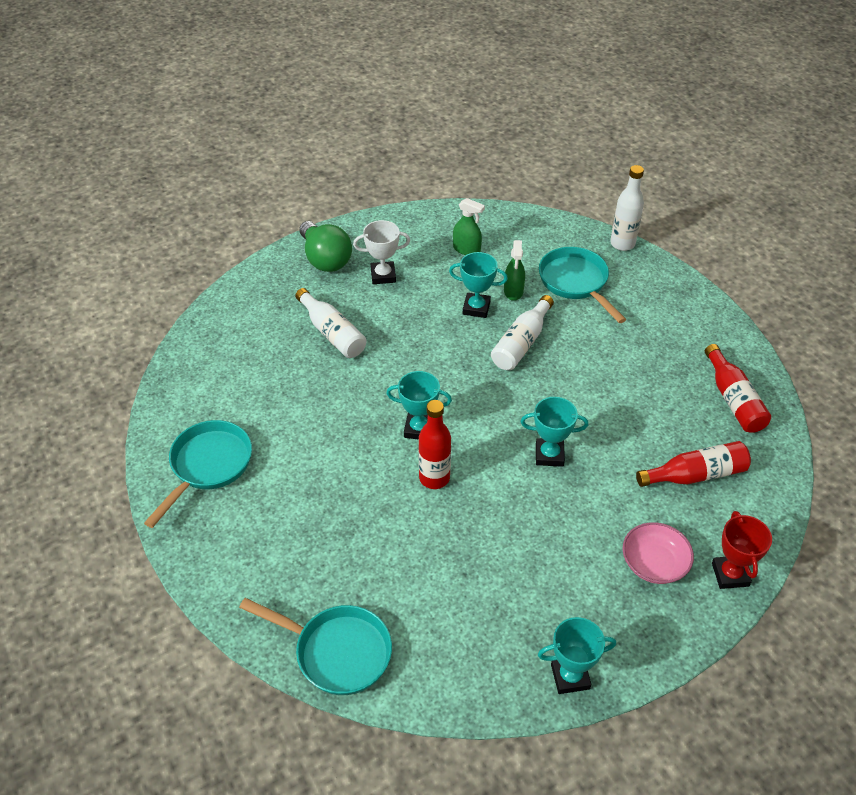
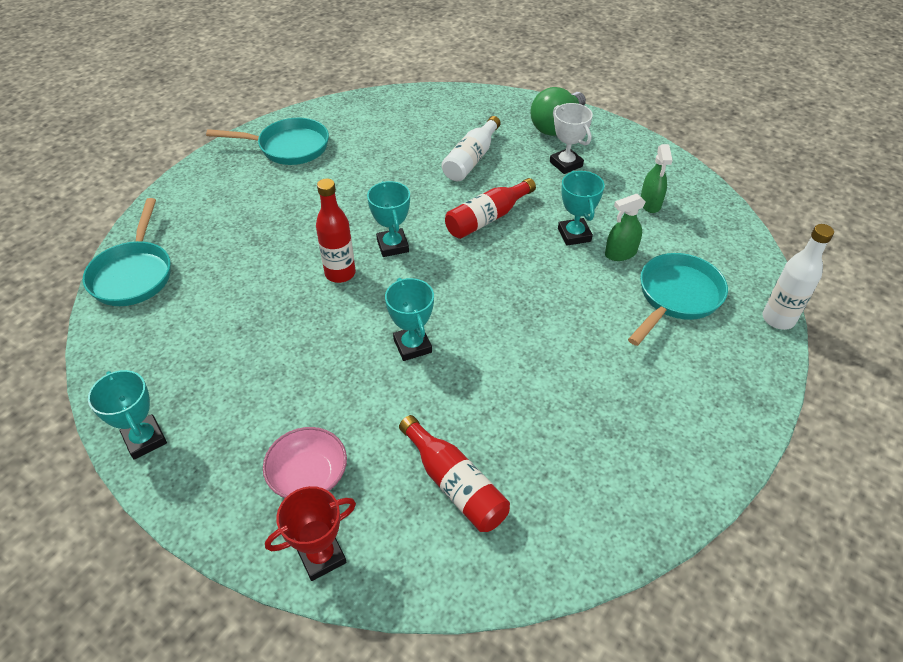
camera: 65 degrees right, 0 degrees up
(521, 343) = (551, 281): white bottle -> none
(733, 399) = (601, 496): red bottle -> red bottle (487, 218)

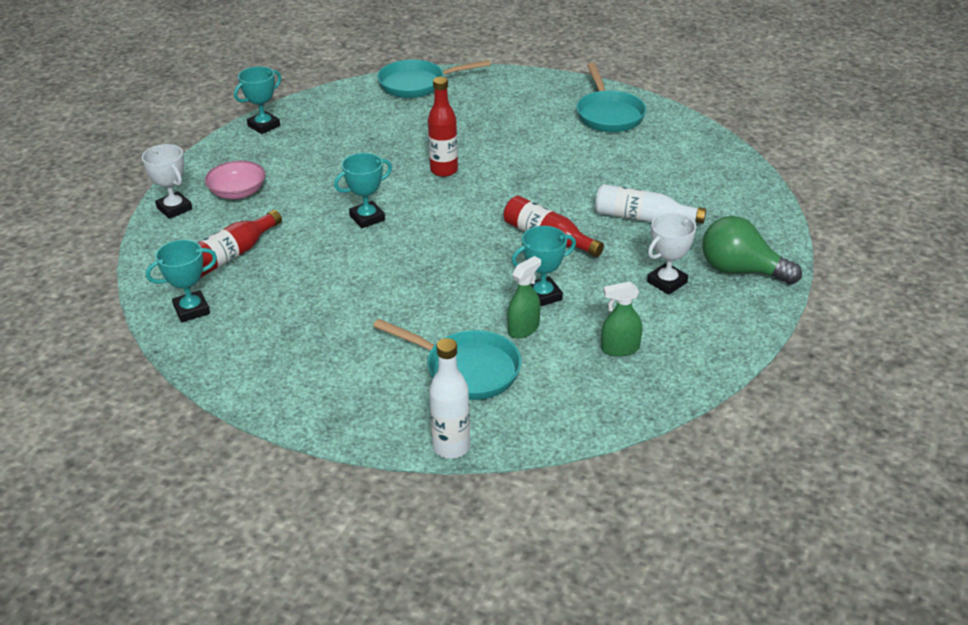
camera: 80 degrees right, 10 degrees down
(321, 556) = (174, 208): red trophy -> white trophy
(393, 246) = (488, 191): turquoise trophy -> turquoise trophy (191, 310)
(620, 253) = (523, 328): green spray bottle -> green spray bottle turned 75 degrees clockwise

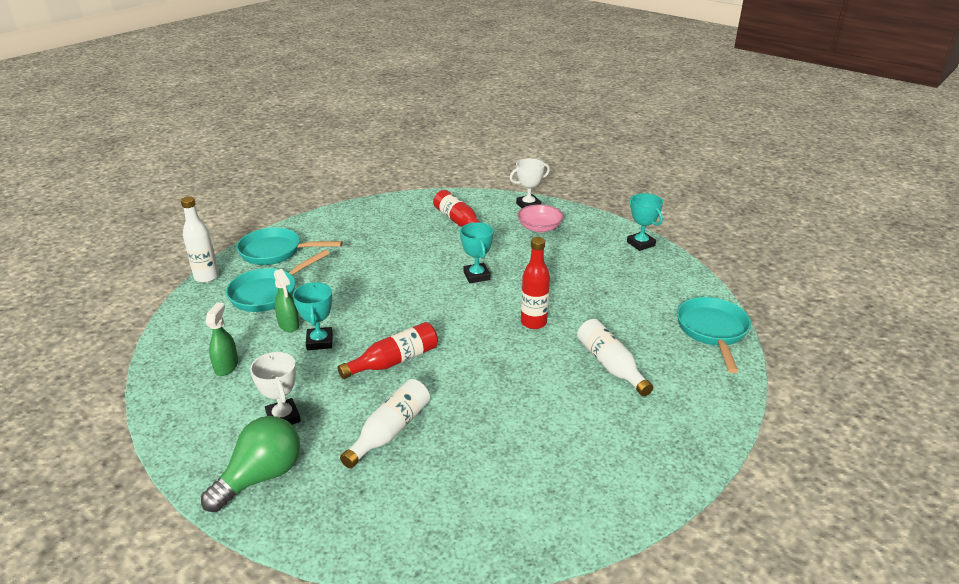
camera: 105 degrees right, 5 degrees down
(191, 310) = (408, 207): turquoise trophy -> none
(491, 126) = (610, 365): none -> white bottle
(609, 114) = (617, 464): turquoise pan -> turquoise pan (275, 252)

